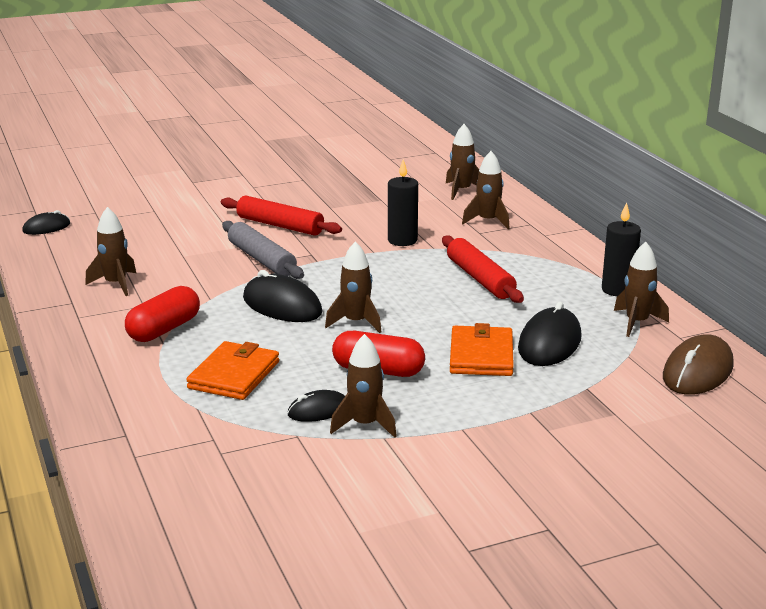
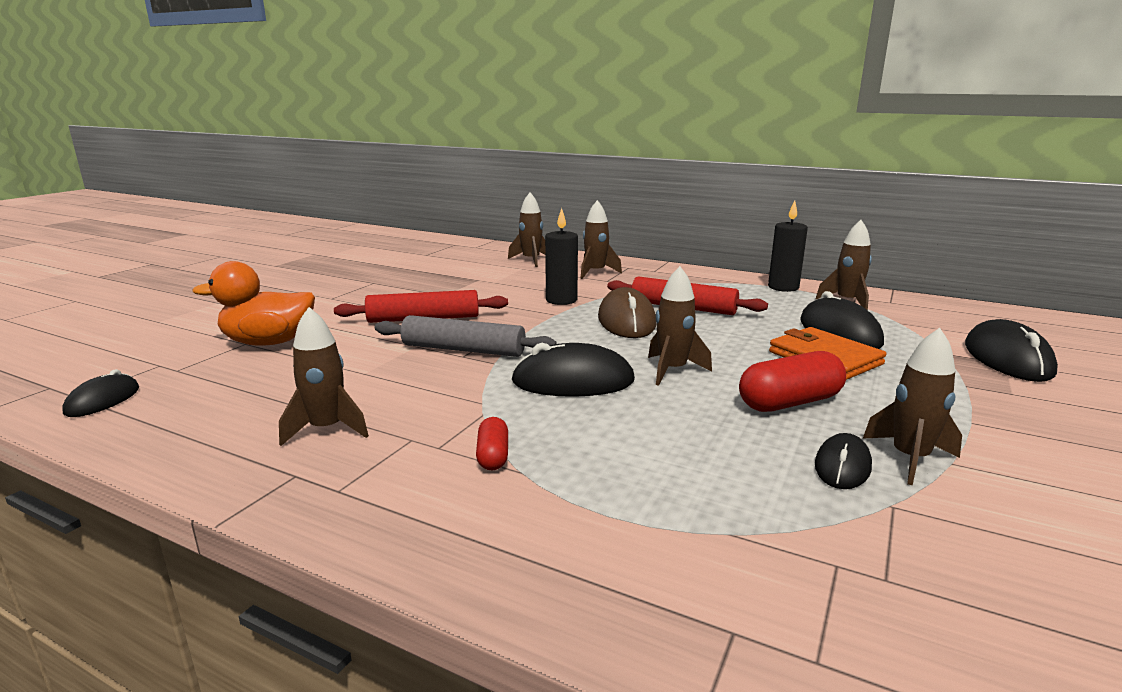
camera: 40 degrees left, 5 degrees down
(164, 329) = (493, 456): red capsule -> red capsule, size x0.54
(166, 214) = (268, 342): none -> orange duck
(234, 375) = (680, 470): orange wallet -> none
(625, 412) = (1007, 358): none -> black mouse
(697, 371) = (957, 317): brown mouse -> brown mouse (626, 321)

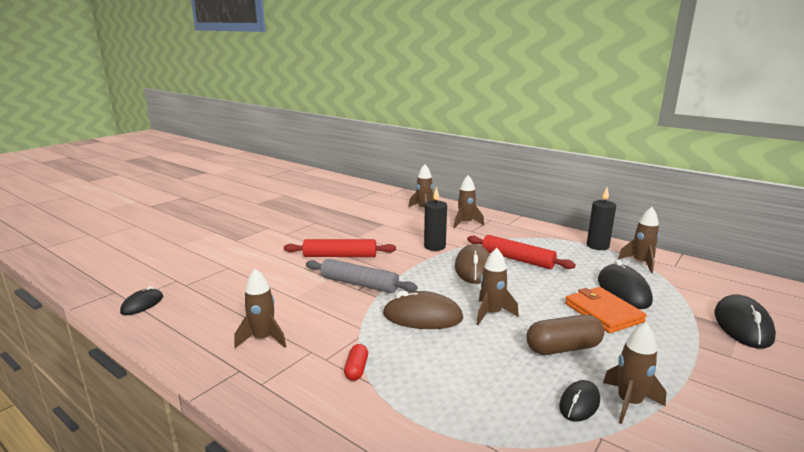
camera: 10 degrees right, 0 degrees up
(268, 342) = (241, 268): orange duck -> none
(573, 381) = (422, 316): black mouse -> brown mouse
(790, 402) = (563, 348): red capsule -> brown capsule

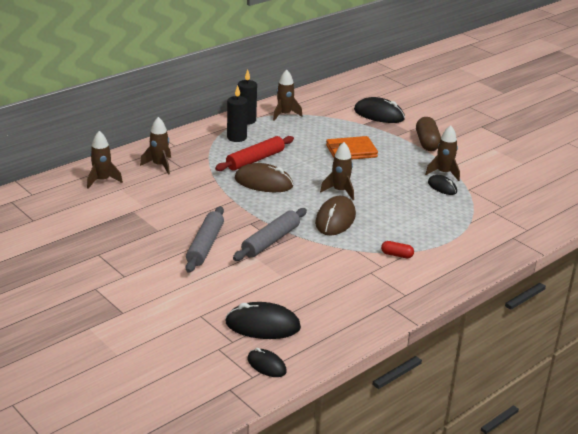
camera: 80 degrees left, 10 degrees up
(263, 339) = (348, 293): brown rocket -> none
(340, 256) = (205, 245): red rolling pin -> grey rolling pin
(434, 246) = (209, 192): black candle -> black candle (236, 137)
(563, 348) = (389, 177): brown capsule -> brown capsule (427, 142)
(623, 290) = (324, 135): black mouse -> black mouse (262, 325)

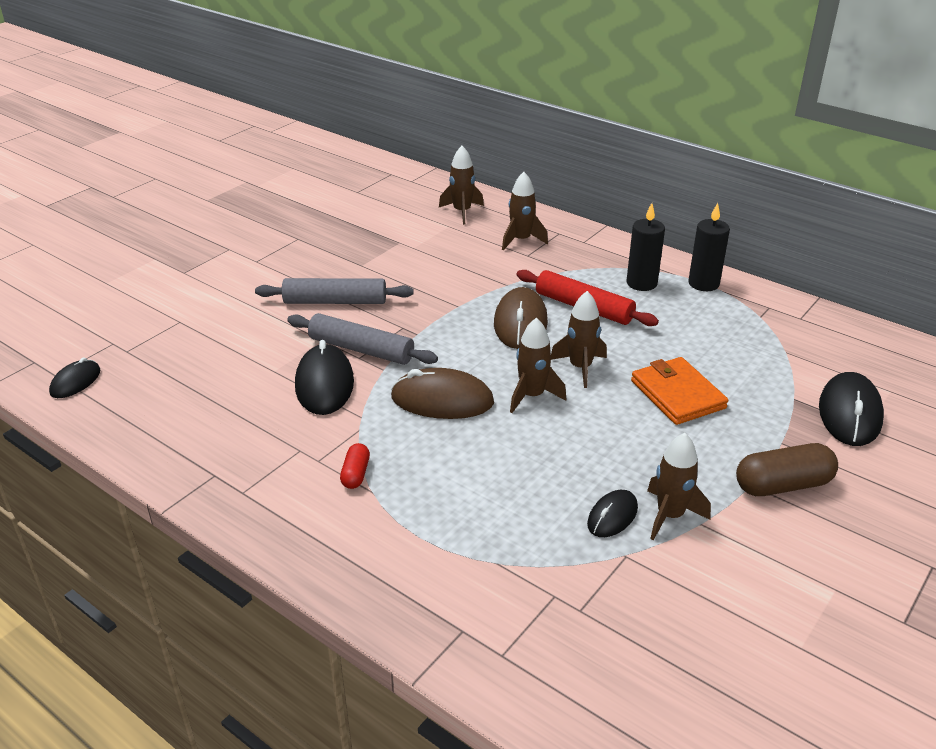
camera: 80 degrees right, 5 degrees up
(262, 325) = (159, 368): black mouse -> black mouse (324, 384)
(284, 114) = (754, 314): brown rocket -> brown rocket (580, 367)

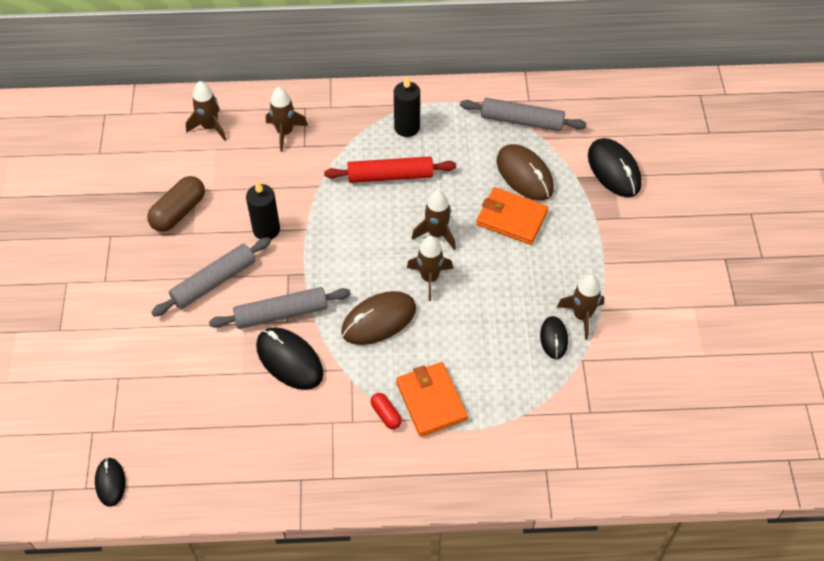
camera: 40 degrees left, 20 degrees up
(413, 490) = (431, 401): none -> orange wallet
(520, 323) = (363, 218): brown mouse -> brown mouse (524, 175)
(703, 283) = (446, 103): black candle -> black candle (266, 229)
(774, 329) = (522, 121): none -> grey rolling pin
(783, 485) = (620, 252): brown capsule -> brown capsule (179, 212)

